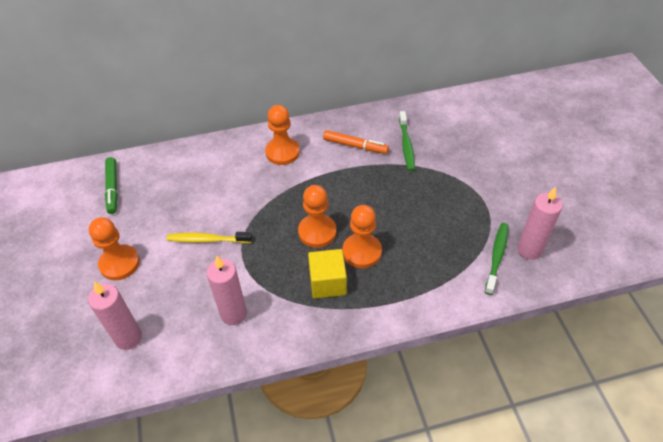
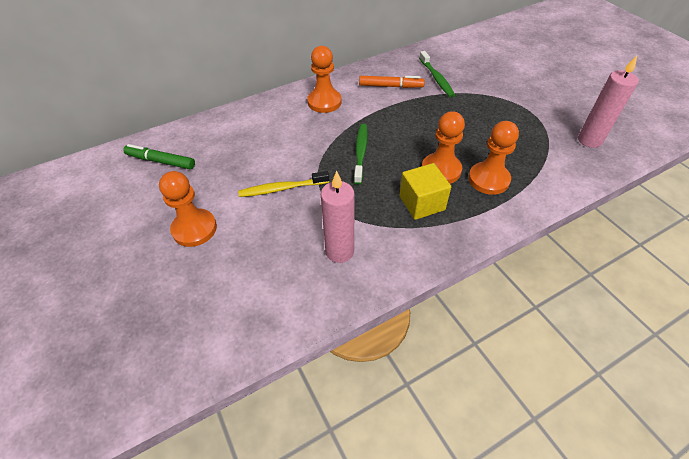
camera: 15 degrees left, 0 degrees up
(112, 188) = (161, 161): green marker -> green marker turned 135 degrees clockwise
(128, 338) = (232, 300): pink candle -> none
(317, 232) = (390, 161): orange pawn -> orange pawn (488, 179)
(496, 257) = (565, 151): green toothbrush -> green toothbrush (360, 153)

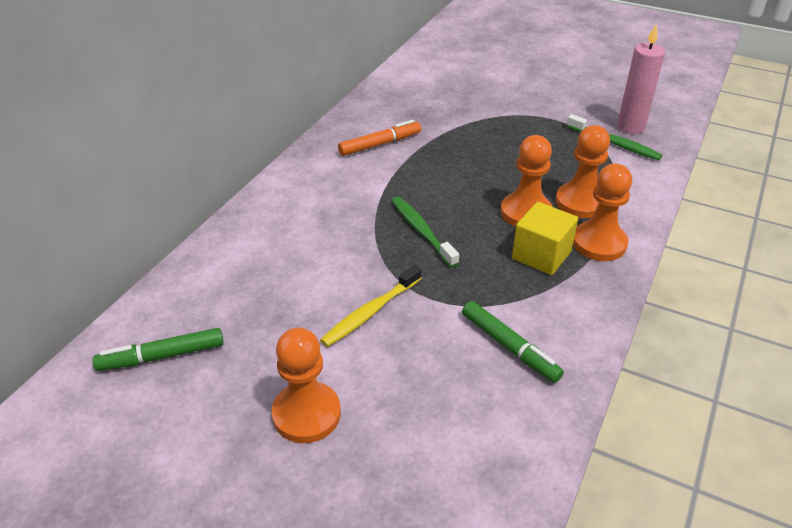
camera: 35 degrees left, 10 degrees down
(324, 102) = (317, 191): orange pawn -> orange pawn (599, 243)
(339, 251) = (509, 347): pink candle -> green marker
(436, 78) = (423, 117): green toothbrush -> green toothbrush (614, 143)

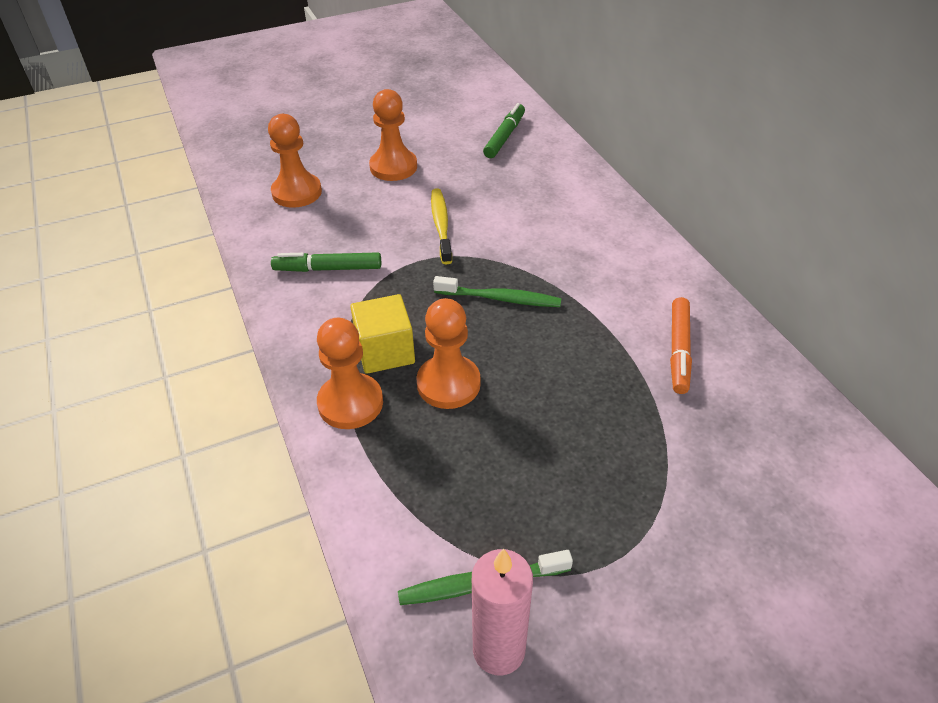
camera: 130 degrees right, 5 degrees up
(580, 202) = (416, 440): orange pawn -> orange pawn (297, 192)

